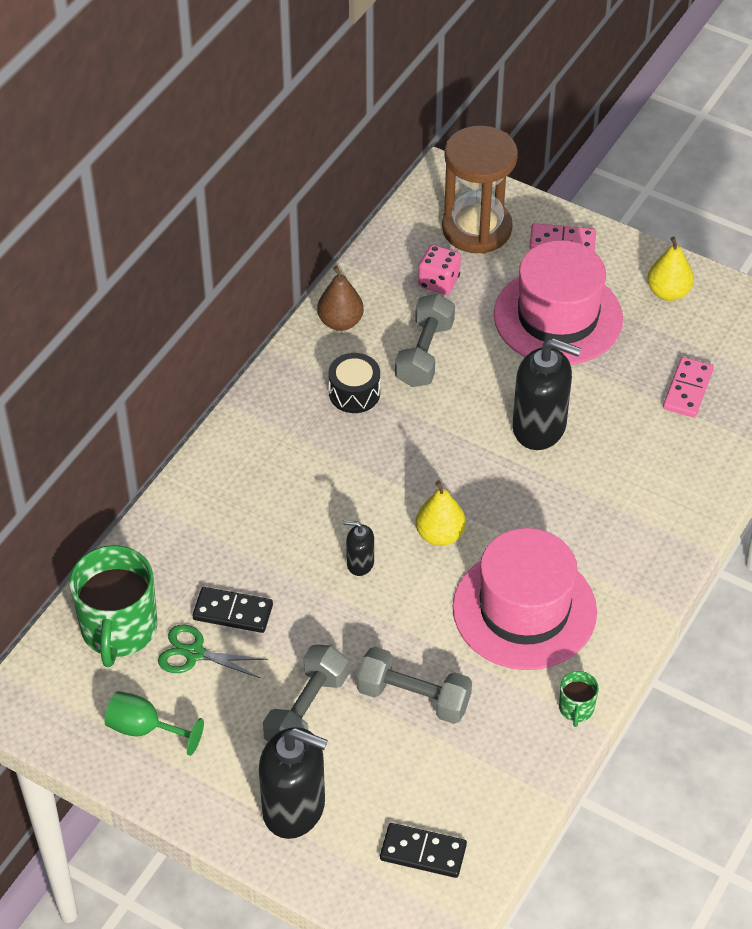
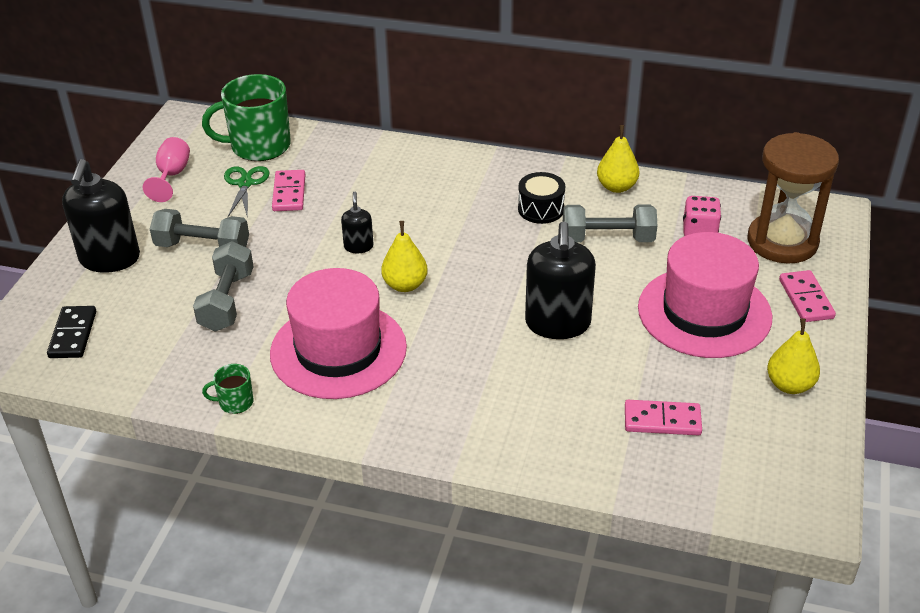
camera: 75 degrees right, 10 degrees down
(144, 729) = (172, 175): green goblet -> pink goblet
(233, 612) = (289, 193): black domino -> pink domino
(340, 322) = (616, 187): brown pear -> yellow pear

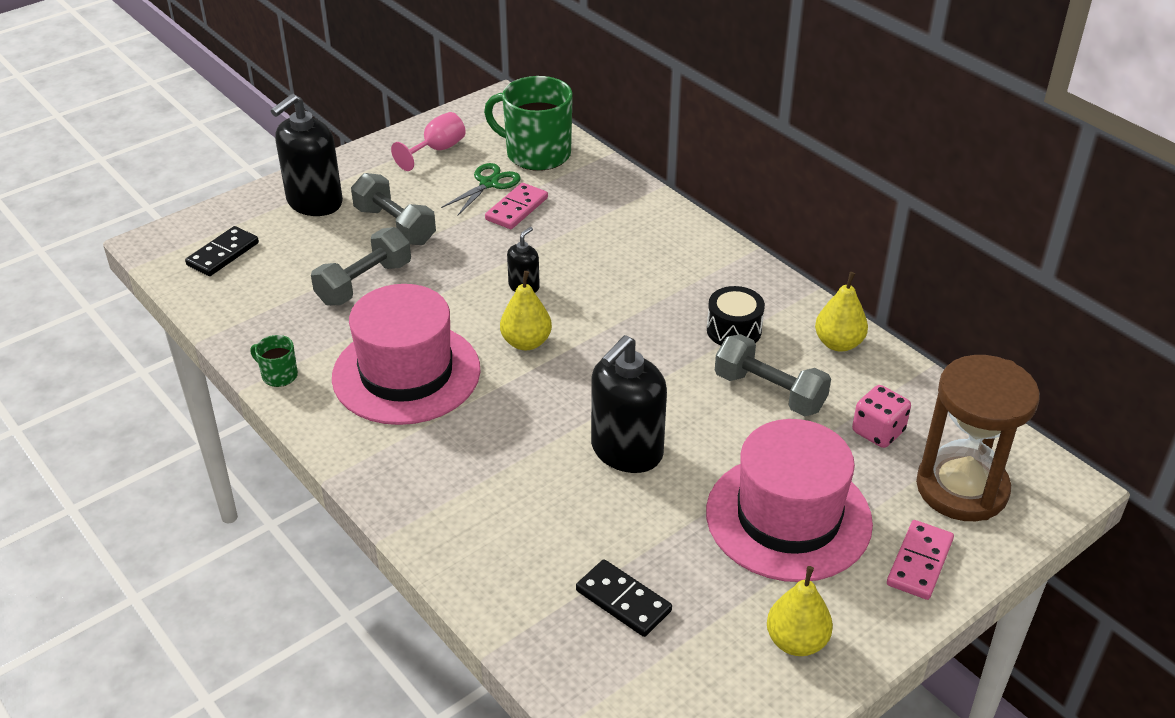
camera: 35 degrees right, 0 degrees up
(662, 420) = (623, 600): pink domino -> black domino

